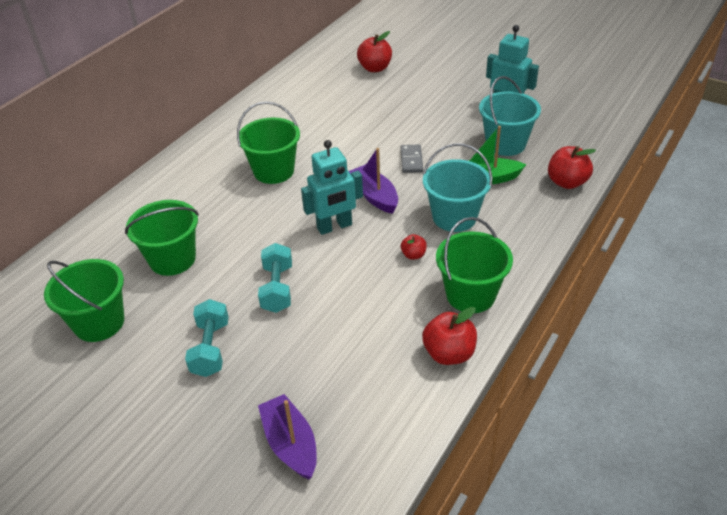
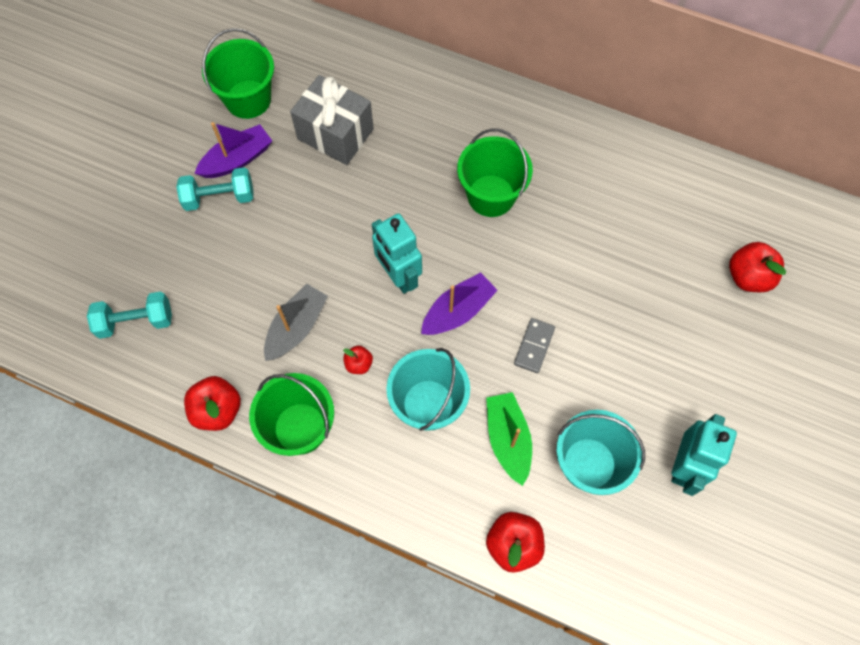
camera: 80 degrees right, 25 degrees up
(172, 259) = (335, 134): green bucket -> grey gift
(277, 289) = (299, 238): turquoise dumbbell -> turquoise dumbbell (136, 321)
(290, 444) = (115, 285): purple boat -> purple boat (237, 159)
(371, 294) = (296, 327): none -> grey boat
(411, 160) = (534, 346): grey domino -> grey domino turned 60 degrees counterclockwise

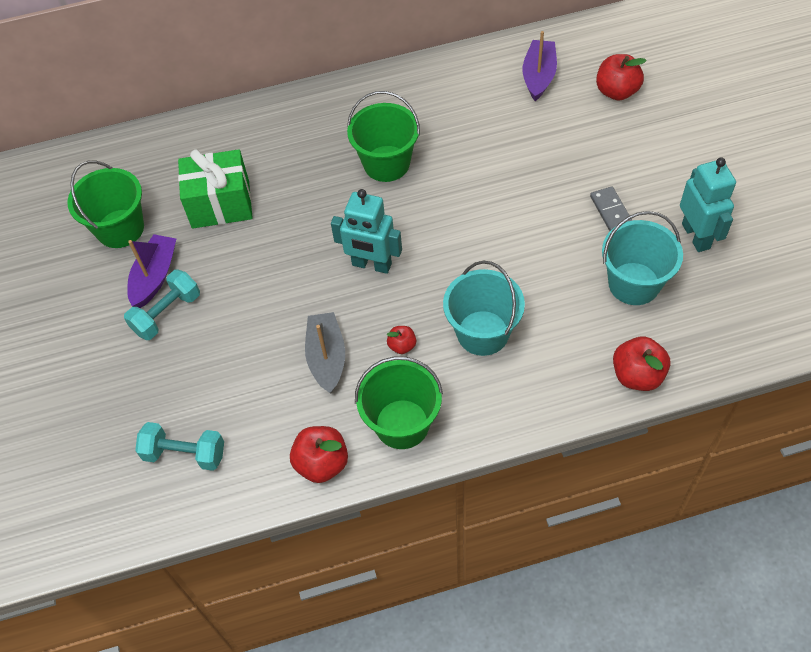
camera: 35 degrees left, 10 degrees down
(136, 321) = (185, 454): turquoise dumbbell -> turquoise dumbbell turned 60 degrees clockwise
(335, 134) = (220, 204): grey gift -> green gift
(458, 311) = (440, 255): purple boat -> purple boat (539, 76)
(508, 439) = (563, 311): green boat -> none
(534, 346) = (519, 238): grey domino -> grey domino (610, 211)

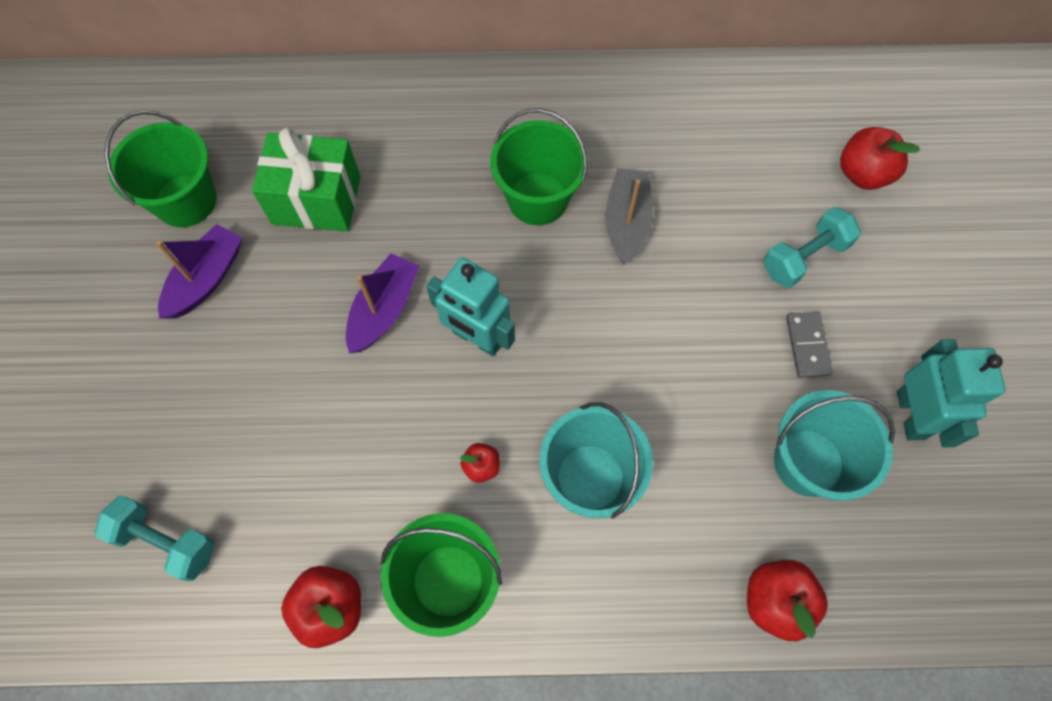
camera: 10 degrees right, 10 degrees up
(167, 314) = (205, 335): turquoise dumbbell -> turquoise dumbbell (804, 257)
(327, 357) = (382, 455): grey boat -> grey boat (627, 222)
(539, 76) = (767, 125): purple boat -> purple boat (384, 310)

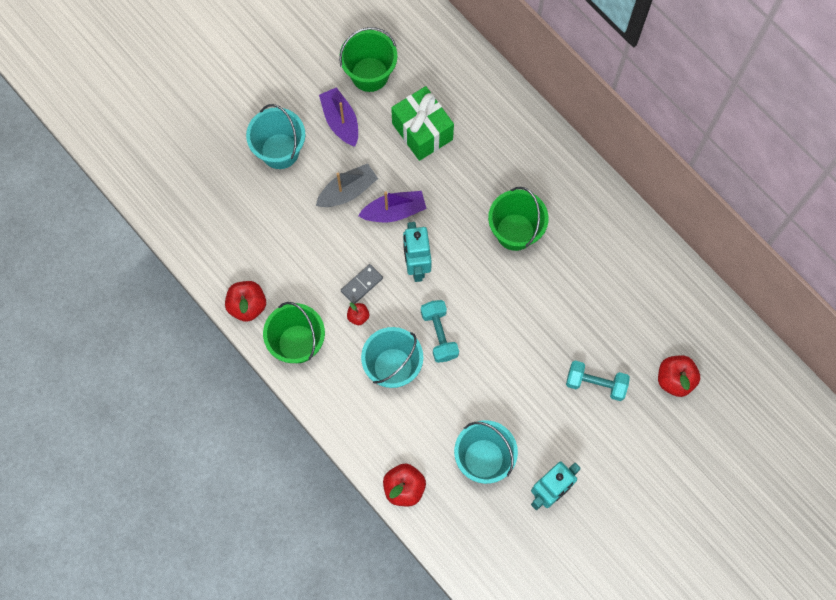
camera: 50 degrees right, 5 degrees up
(166, 383) = (280, 151): none -> turquoise bucket
(166, 541) = (218, 216): turquoise dumbbell -> turquoise dumbbell (439, 334)
(206, 279) = (340, 121): purple boat -> purple boat turned 105 degrees counterclockwise
(627, 222) = (539, 284): grey boat -> grey boat (347, 191)
(807, 346) = (545, 418): grey domino -> grey domino (361, 284)

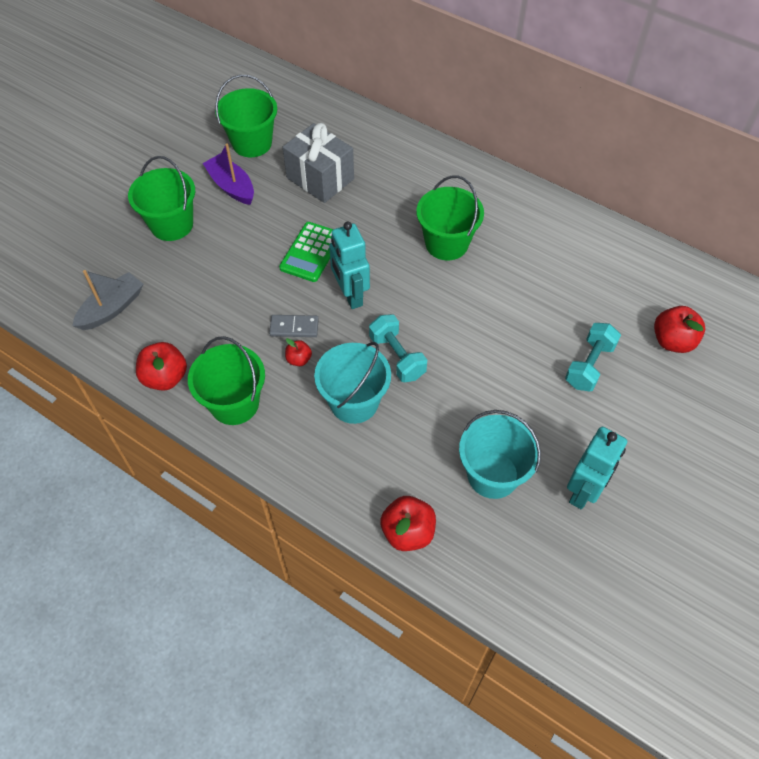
camera: 15 degrees left, 15 degrees down
(280, 151) = (171, 224): turquoise bucket -> green bucket
(347, 191) = (255, 245): grey boat -> grey boat (112, 308)
(361, 284) = (294, 327): grey domino -> grey domino turned 60 degrees clockwise
(394, 211) = (311, 252): purple boat -> green calculator
(422, 131) = (320, 178): green gift -> grey gift
(595, 384) = (589, 365): turquoise dumbbell -> turquoise dumbbell turned 60 degrees counterclockwise

